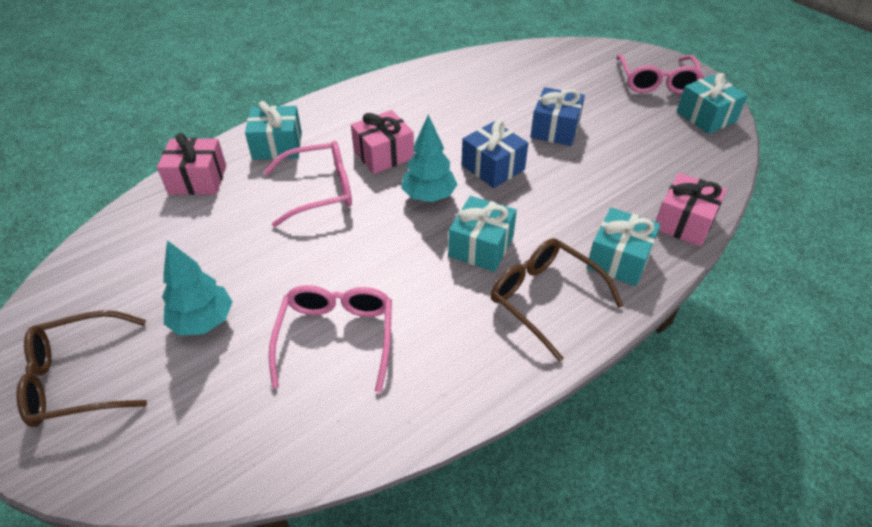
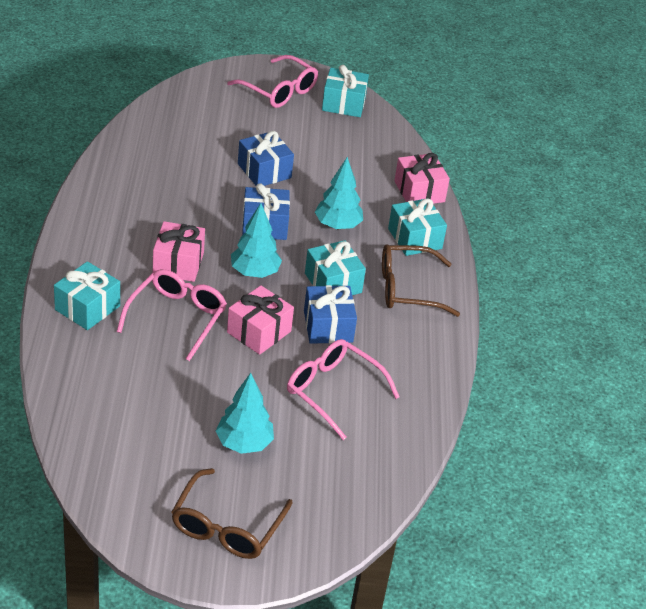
camera: 55 degrees left, 5 degrees down
(198, 179) = (72, 371): pink gift -> pink gift (259, 332)
(420, 279) = (328, 326): none -> blue gift
(557, 204) = (337, 225): none -> turquoise tree

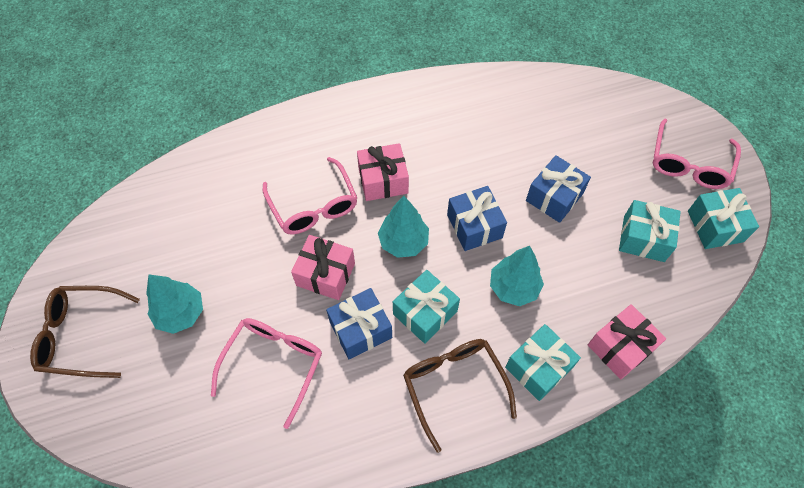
camera: 75 degrees right, 20 degrees up
(87, 308) = (295, 142): turquoise gift -> turquoise gift (643, 238)
(177, 318) = (313, 206): pink glasses -> pink glasses turned 60 degrees clockwise

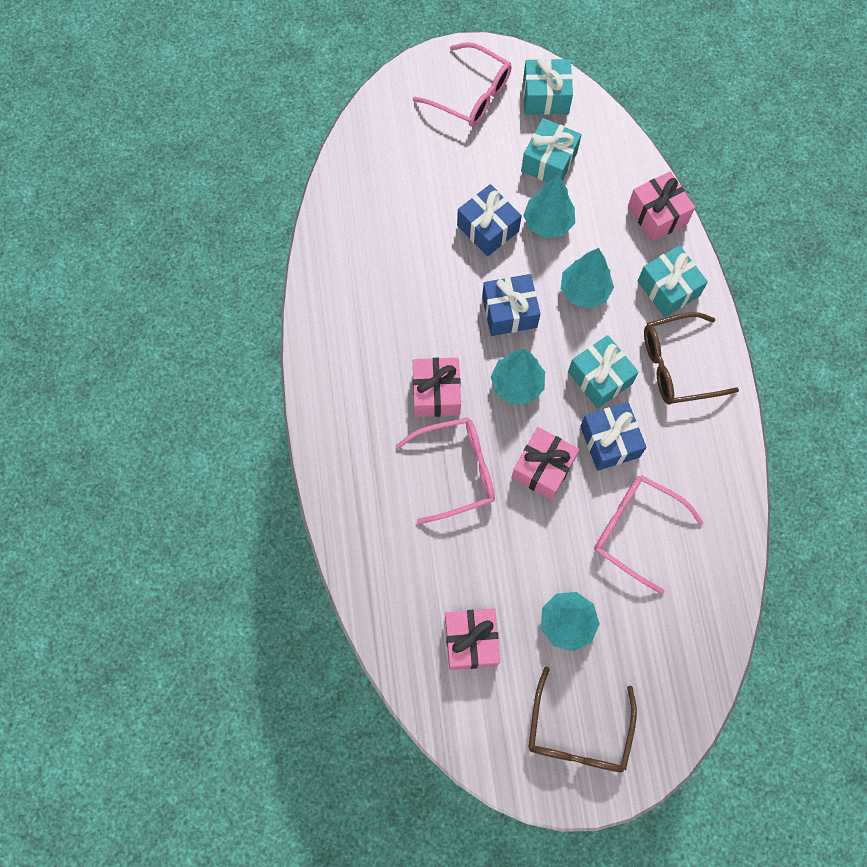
camera: 80 degrees left, 10 degrees up
(163, 239) = (471, 641): none -> pink gift
(576, 246) = (548, 223): none -> turquoise tree

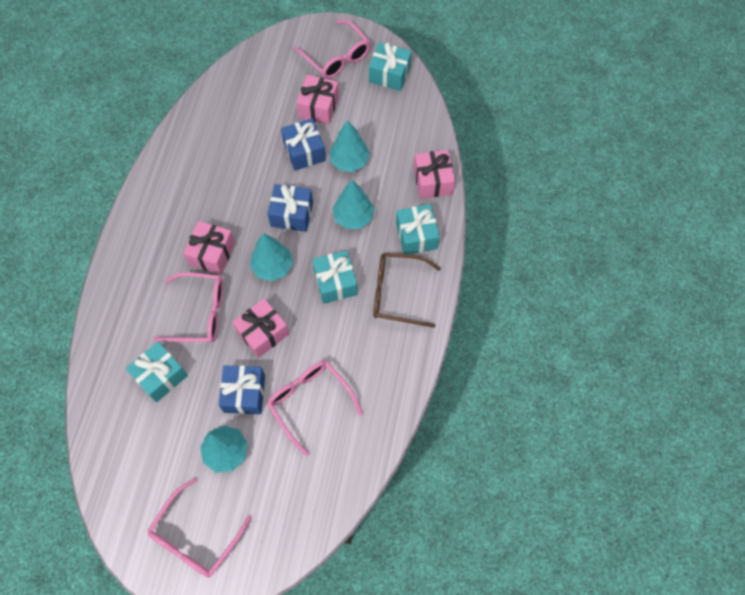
camera: 20 degrees right, 5 degrees down
(471, 641) = (150, 439): pink gift -> pink gift (318, 107)
(549, 161) = (370, 119): turquoise gift -> turquoise gift (161, 376)
(578, 732) = (195, 536): brown glasses -> pink glasses
(609, 441) = (321, 331): blue gift -> blue gift (244, 393)

